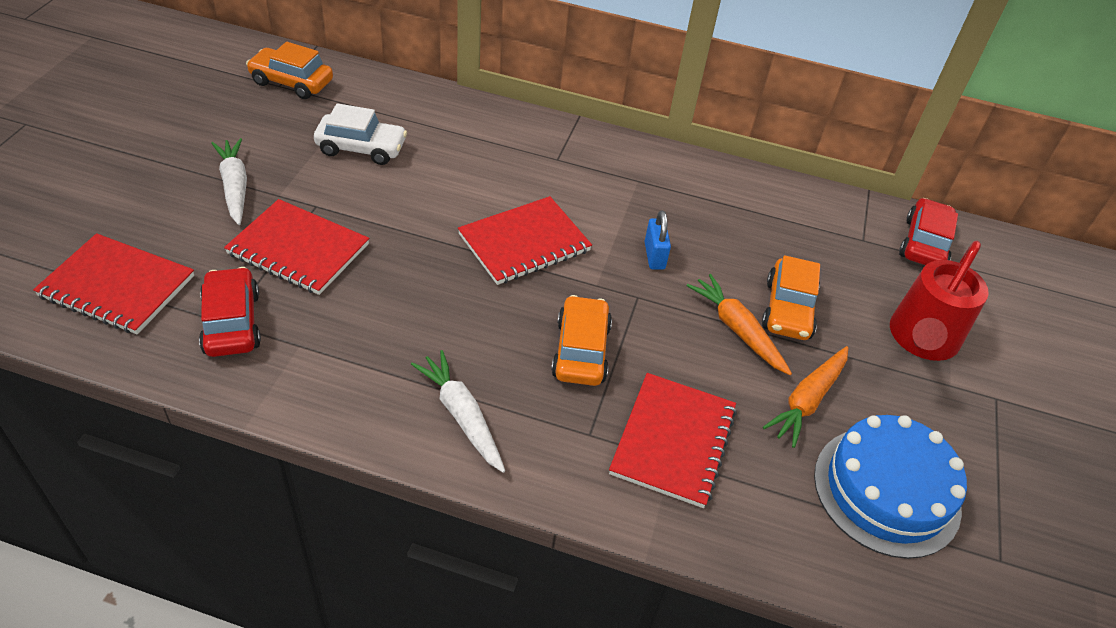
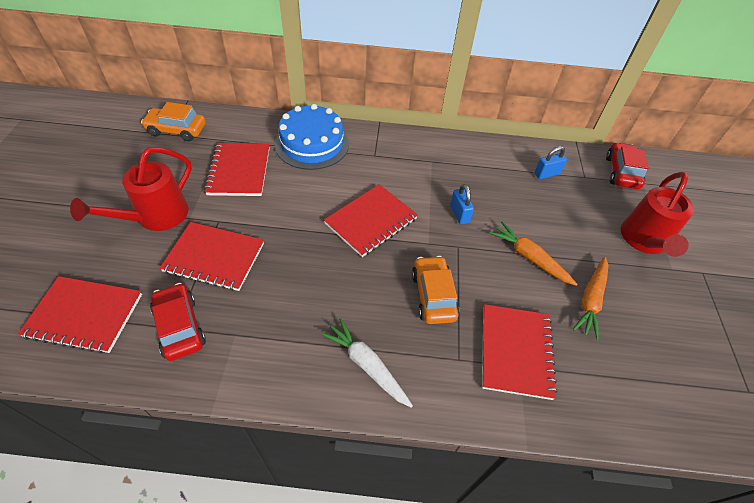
camera: 10 degrees left, 5 degrees up
(235, 187) = (155, 217): white carrot -> red watering can
(361, 148) = (239, 171): white car -> red notebook
(788, 309) = (556, 236): orange car -> none
(805, 226) = (546, 174): none -> blue padlock
(886, 491) = (662, 357): blue cake -> blue cake (312, 144)

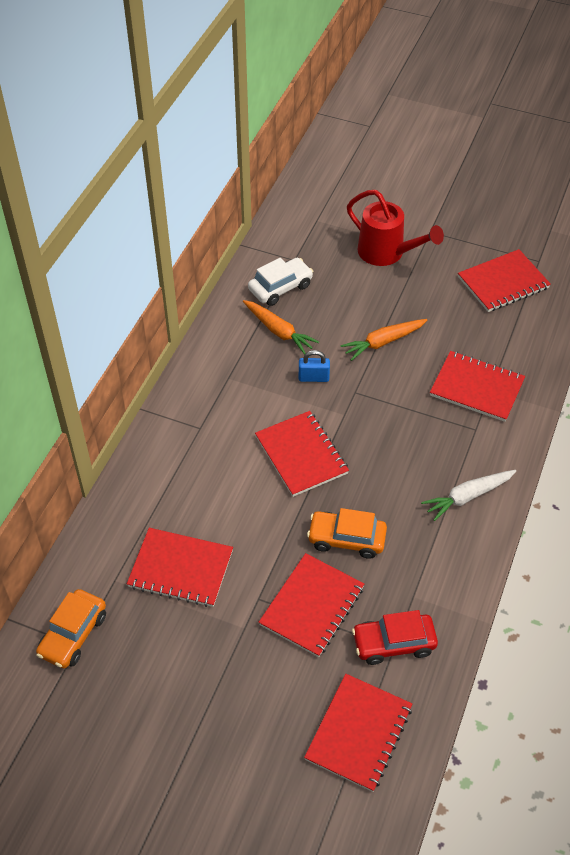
camera: 70 degrees left, 0 degrees up
(155, 217) = (233, 663): red watering can -> none
(312, 144) = (157, 486): blue cake -> none
(433, 295) = (407, 428): orange car -> orange car (346, 539)
(546, 174) = (280, 287): blue padlock -> white car
(590, 300) = (439, 318): orange carrot -> orange carrot (278, 331)
(621, 172) = (297, 229): red car -> none
(684, 356) = (503, 283): none -> red notebook

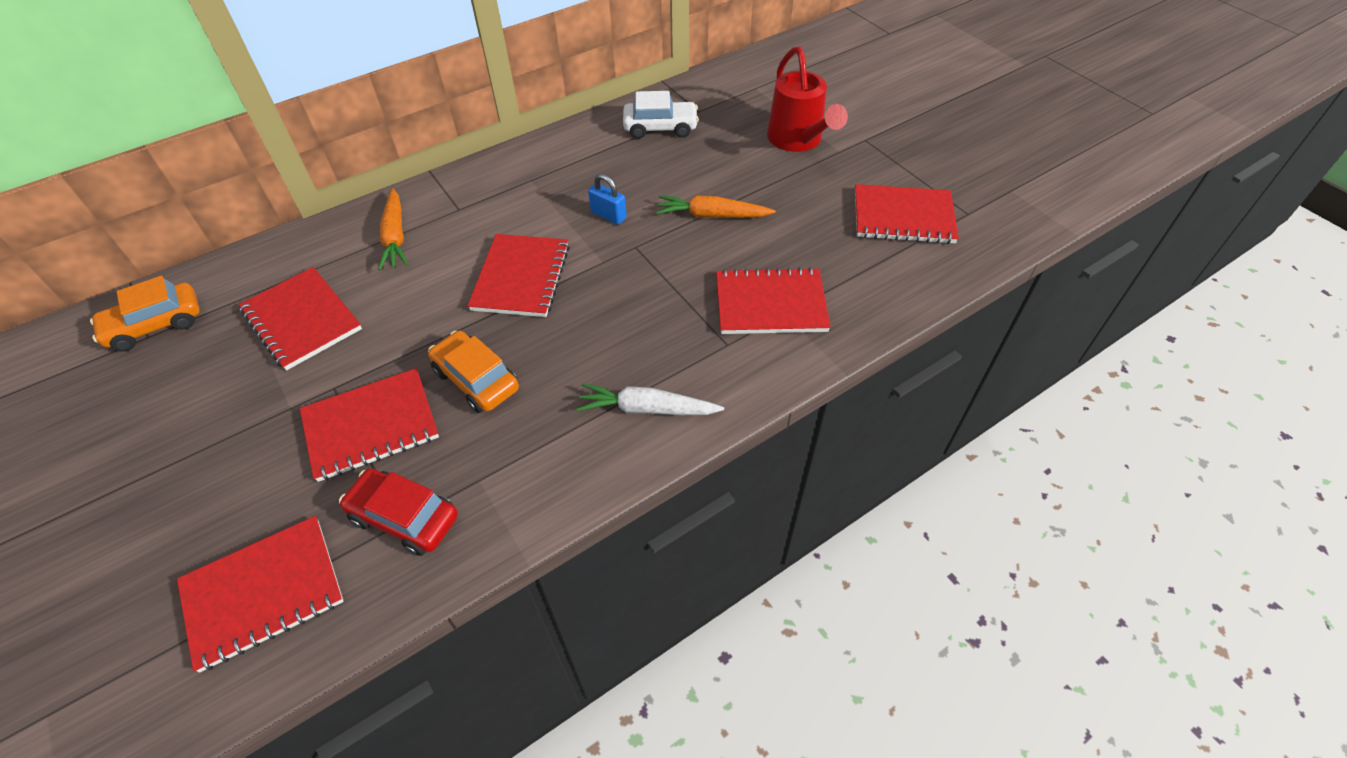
camera: 35 degrees right, 0 degrees up
(278, 331) = (619, 162): orange carrot -> orange carrot (395, 237)
(477, 388) = (770, 304): red notebook -> red notebook turned 60 degrees counterclockwise

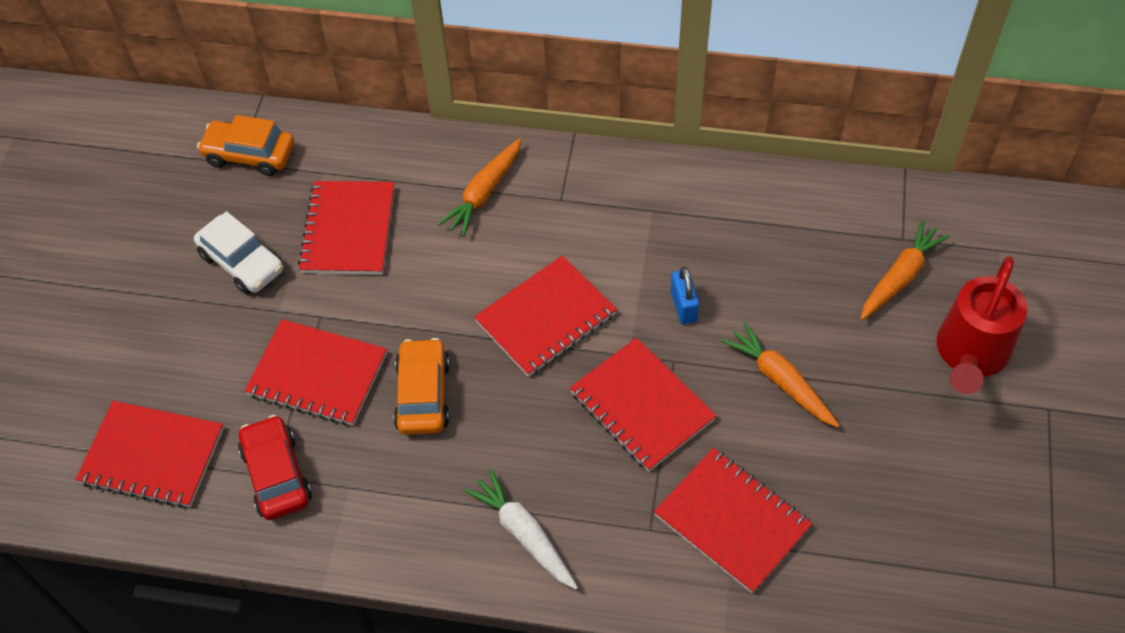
camera: 45 degrees right, 5 degrees up
(660, 127) = (839, 233): white car -> white car (242, 262)
(718, 128) = (900, 277): none -> orange carrot
(903, 217) = (976, 534): red notebook -> red notebook (641, 406)

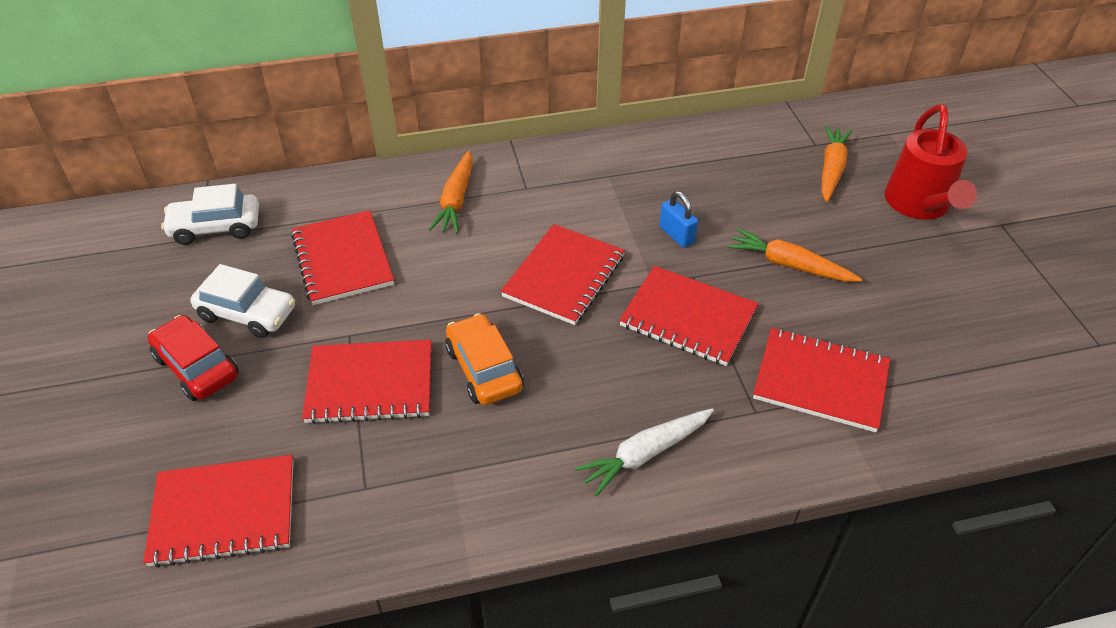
camera: 25 degrees left, 10 degrees down
(250, 155) = (216, 227): orange car -> white car
(276, 475) = (370, 485): red car -> red car (196, 367)
(524, 534) = (645, 454): white carrot -> white carrot turned 60 degrees counterclockwise

